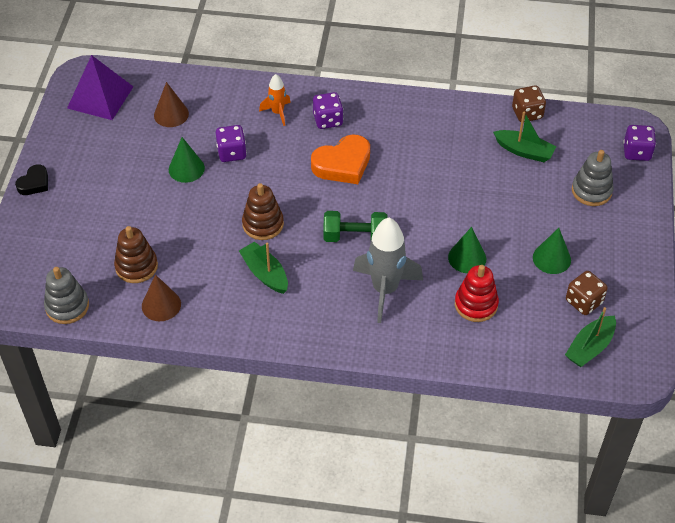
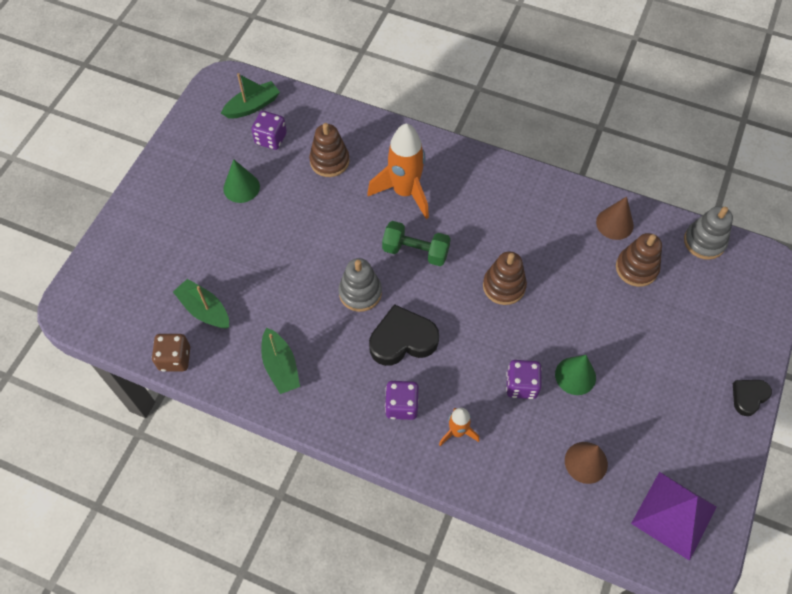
camera: 165 degrees left, 10 degrees up
(265, 274) = (512, 232): green boat -> green boat (280, 366)
(343, 164) = (402, 340): orange heart -> black heart
(385, 290) = (405, 192): grey rocket -> orange rocket
(467, 258) = (318, 205): green cone -> none
(476, 304) = (329, 161): red stacking toy -> brown stacking toy
(584, 302) = (235, 143): brown dice -> none
(591, 191) = (164, 247): grey stacking toy -> grey stacking toy (360, 293)
(636, 152) = (91, 280): purple dice -> purple dice (271, 139)

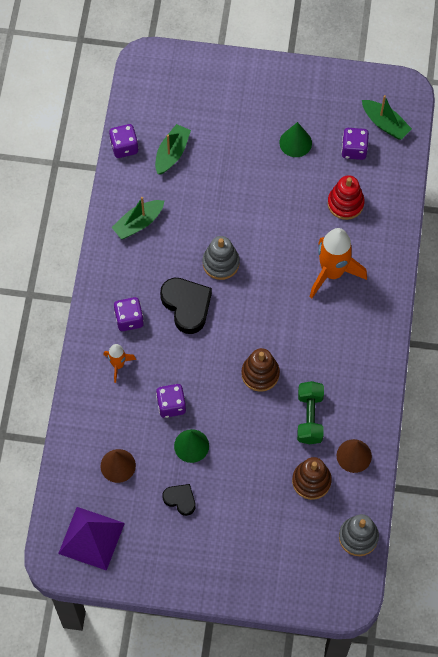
camera: 75 degrees right, 5 degrees up
(175, 359) = (124, 147): brown dice -> purple dice
(329, 161) = (345, 203): brown stacking toy -> red stacking toy
(415, 251) = (274, 296): green dumbbell -> green dumbbell (310, 417)
(748, 397) = (210, 588): black heart -> black heart (180, 500)

